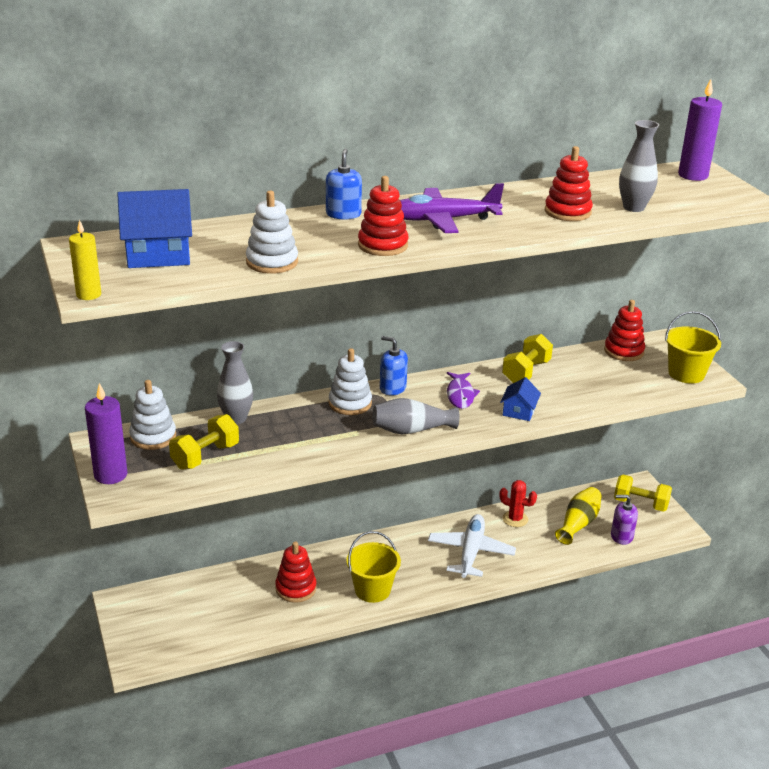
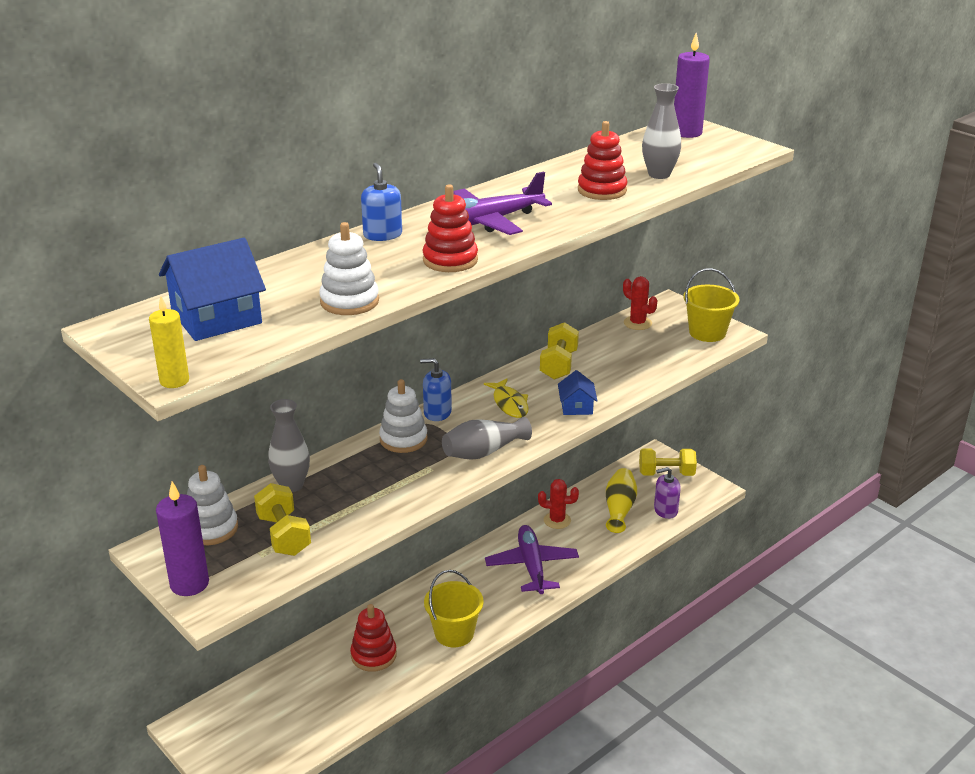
camera: 20 degrees left, 0 degrees up
(205, 456) = (284, 535): yellow dumbbell -> yellow dumbbell turned 45 degrees counterclockwise
(460, 395) = (509, 404): purple fish -> yellow fish
(471, 552) = (532, 566): white plane -> purple plane
(623, 351) = (637, 323): red stacking toy -> red cactus

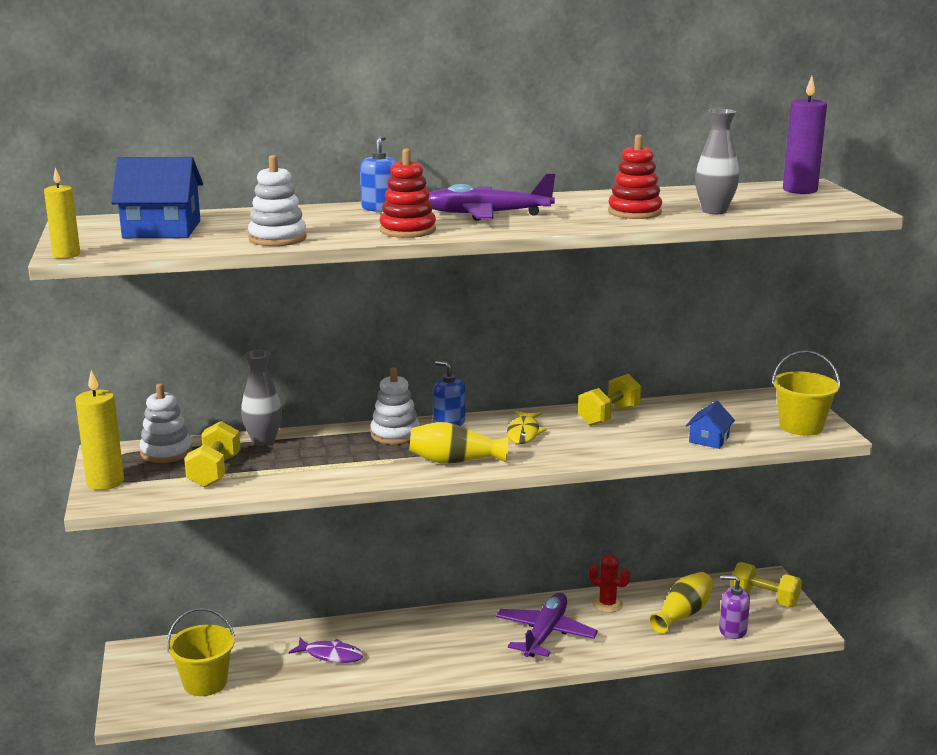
camera: 30 degrees right, 10 degrees down
(189, 584) = (105, 482): purple candle -> yellow candle
(373, 655) = (331, 655): red stacking toy -> purple fish
(454, 633) = (418, 663): yellow bucket -> yellow bucket (205, 683)
(483, 452) = (455, 461): grey vase -> yellow vase
(576, 406) = (586, 450): blue house -> blue house (709, 439)
(637, 323) = (732, 403): red cactus -> none

